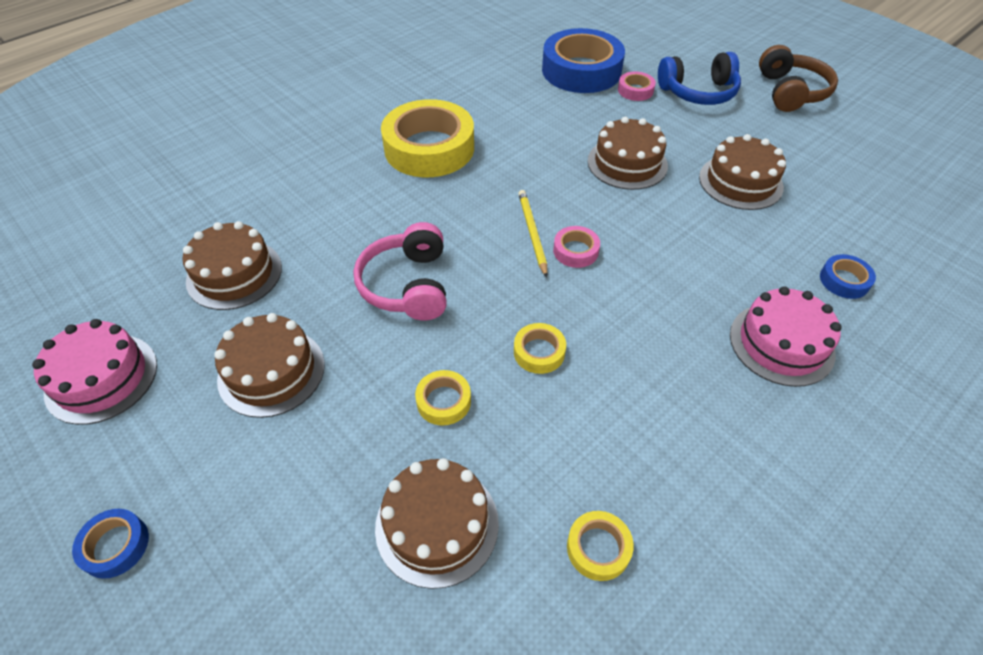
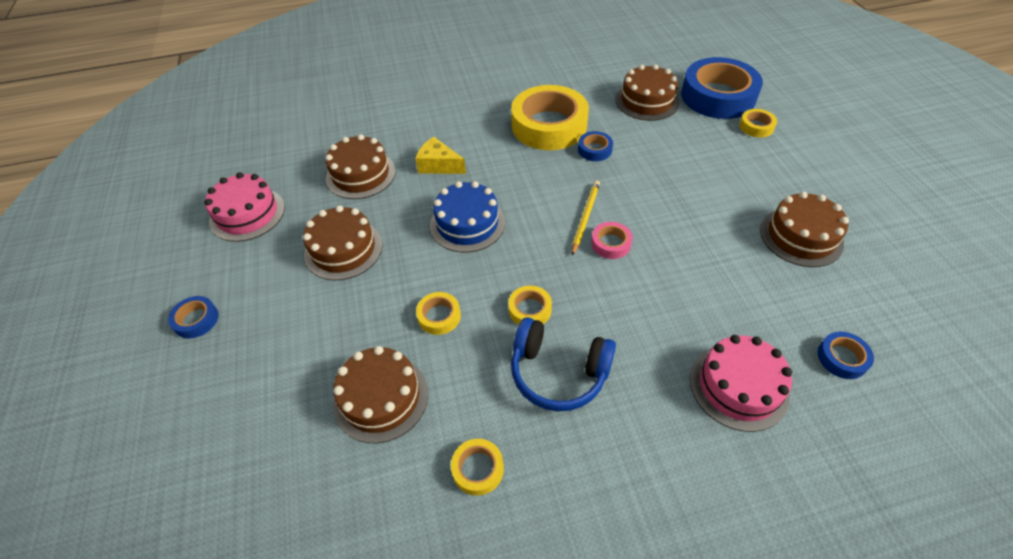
camera: 30 degrees right, 0 degrees up
(328, 231) = (438, 165): none -> yellow cheese
(407, 285) = (467, 223): pink headphones -> blue cake
(495, 159) = (594, 150): none -> blue tape
(627, 163) = (704, 187): brown cake -> brown cake (647, 101)
(635, 90) = (756, 127): pink tape -> yellow tape
(698, 92) = (817, 145): blue headphones -> blue headphones (558, 373)
(790, 92) = (915, 170): brown headphones -> none

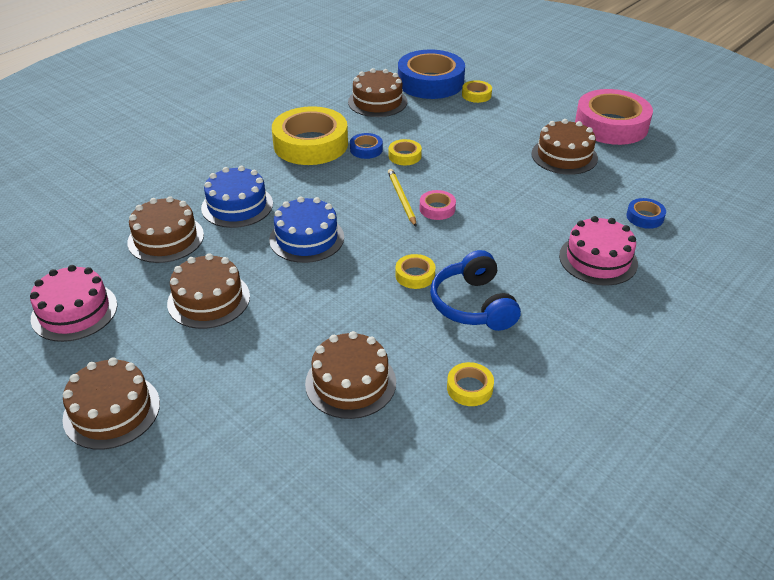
camera: 35 degrees left, 10 degrees down
(196, 320) = (112, 411): blue tape -> brown cake
(438, 165) = (237, 206): yellow cheese -> blue cake
(439, 316) = (345, 310): yellow tape -> yellow tape (404, 156)
(558, 373) = (473, 305): blue headphones -> blue headphones turned 90 degrees clockwise
(892, 219) = (611, 125): none -> pink tape

